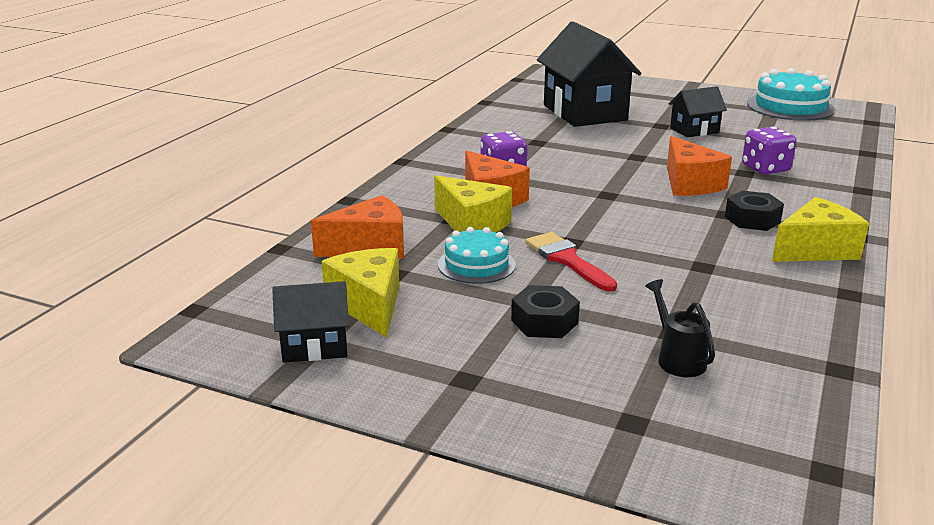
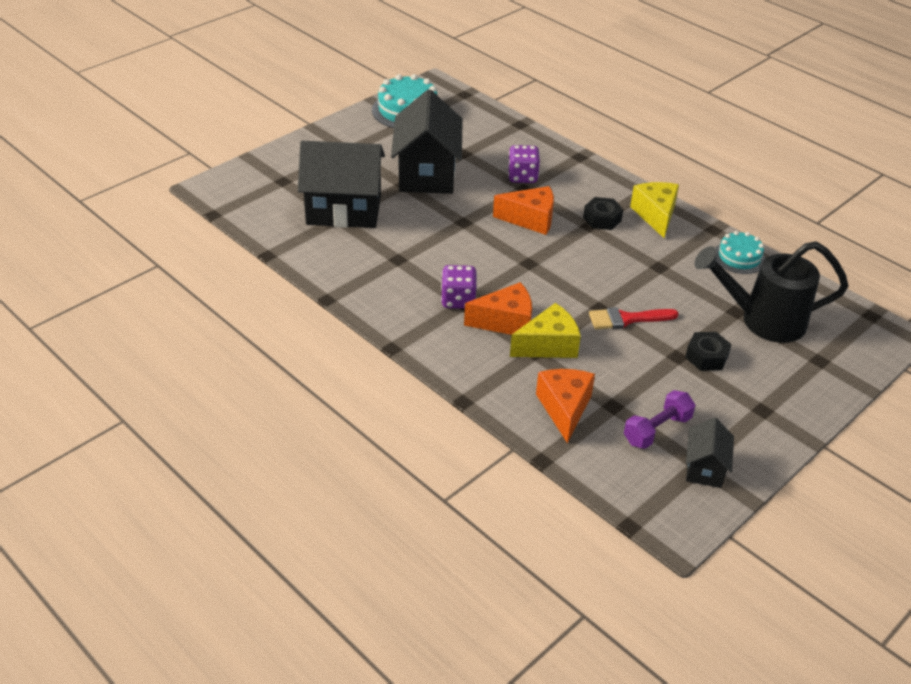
camera: 70 degrees left, 15 degrees up
(369, 305) = (657, 430): yellow cheese -> purple dumbbell
(476, 264) = (616, 362): turquoise cake -> turquoise cake (739, 257)
(677, 359) = (764, 321): black watering can -> black watering can, size x2.25
(694, 130) = (426, 174): black house -> black house, size x2.02

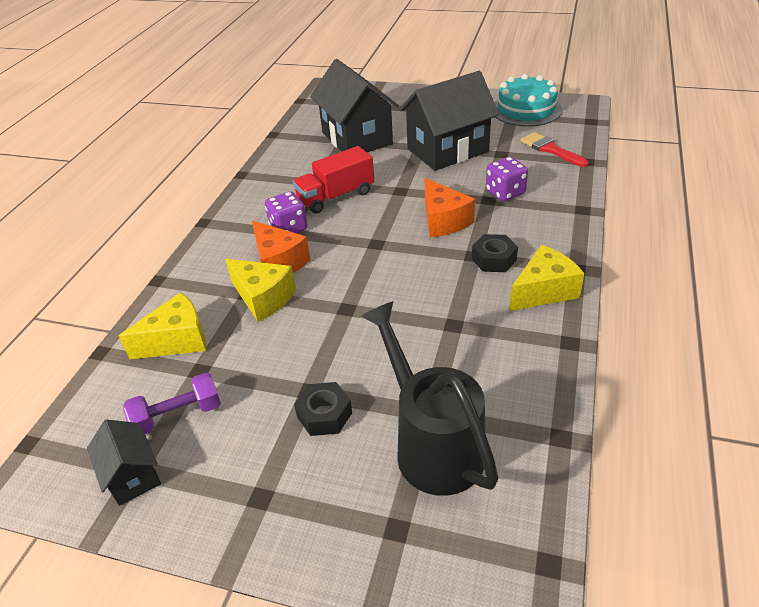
camera: 65 degrees right, 0 degrees up
(434, 258) = (336, 196): none -> red truck
(564, 408) = (177, 340): orange cheese -> yellow cheese
(626, 319) = (343, 332): red brush -> red brush (550, 149)
(657, 430) = (178, 415): purple dumbbell -> purple dumbbell turned 45 degrees counterclockwise
(704, 468) = (133, 475): black house -> black house turned 75 degrees clockwise
(739, 257) = (538, 382): turquoise cake -> none

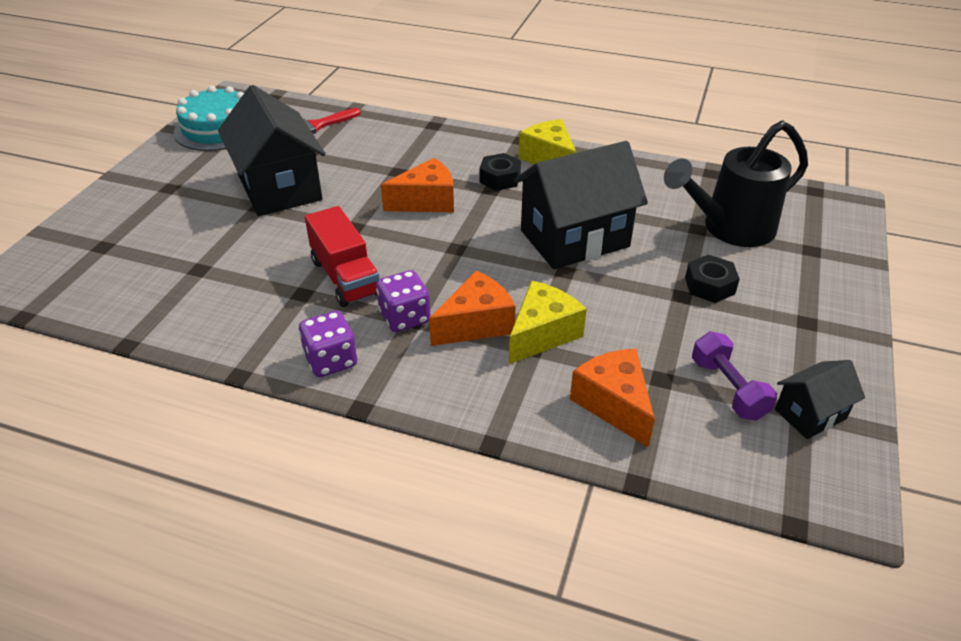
camera: 90 degrees left, 0 degrees up
(177, 340) = (614, 404): yellow cheese -> orange cheese
(357, 138) = (201, 257): black house -> black house (574, 238)
(505, 193) = (388, 160): purple dice -> purple dice (331, 360)

